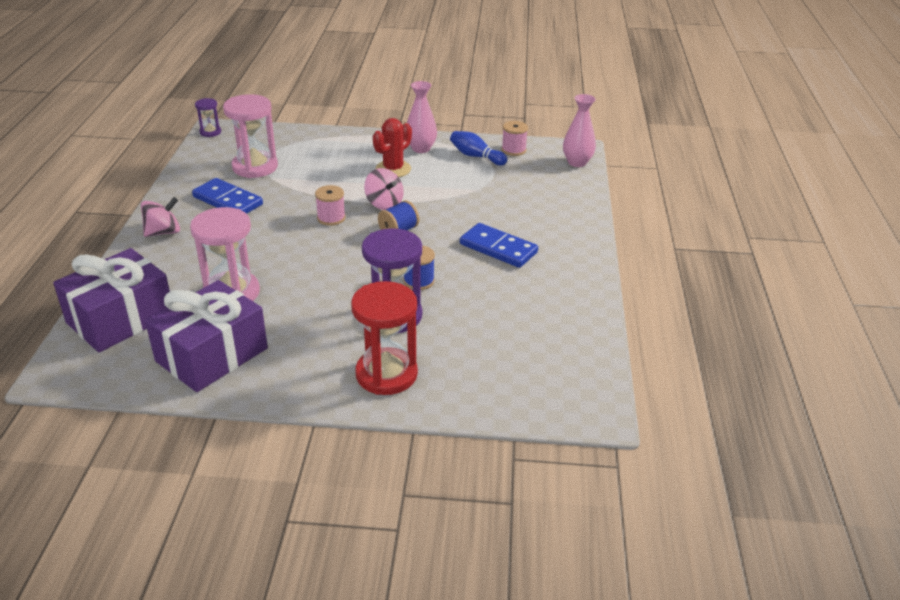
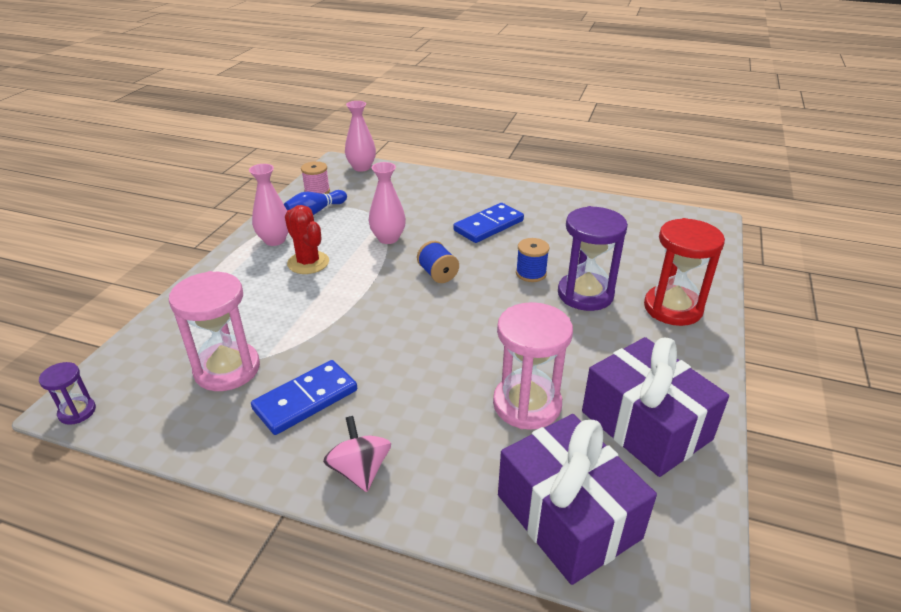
camera: 75 degrees left, 0 degrees up
(331, 218) = (392, 315): pink spool -> none
(384, 204) = (379, 277): pink spinning top -> none
(447, 198) = (388, 238): none -> pink vase

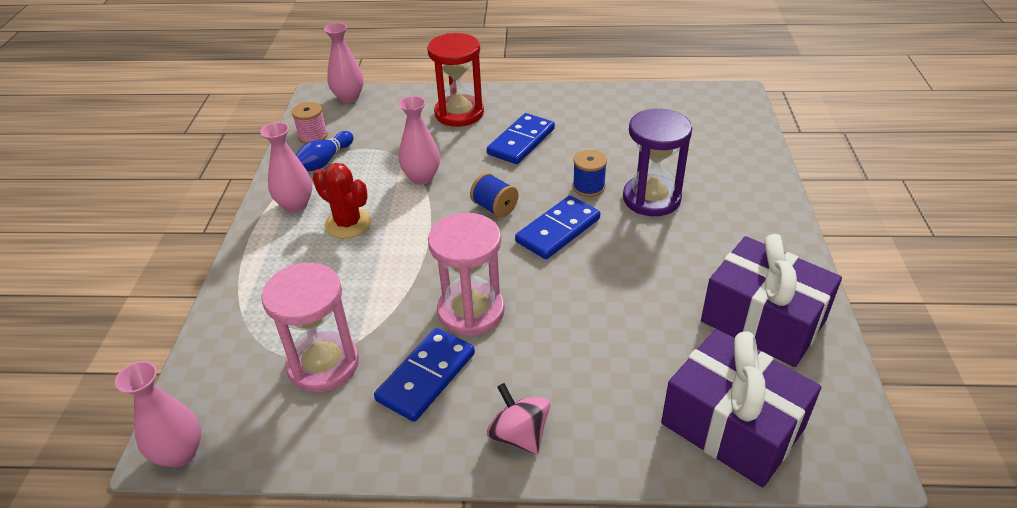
camera: 15 degrees left, 5 degrees up
(77, 412) = (180, 453): purple hourglass -> pink vase
(484, 303) = (558, 230): none -> blue domino
(527, 404) = (647, 327): pink hourglass -> pink hourglass (471, 311)
(673, 308) = (739, 196): red hourglass -> red hourglass (459, 113)

